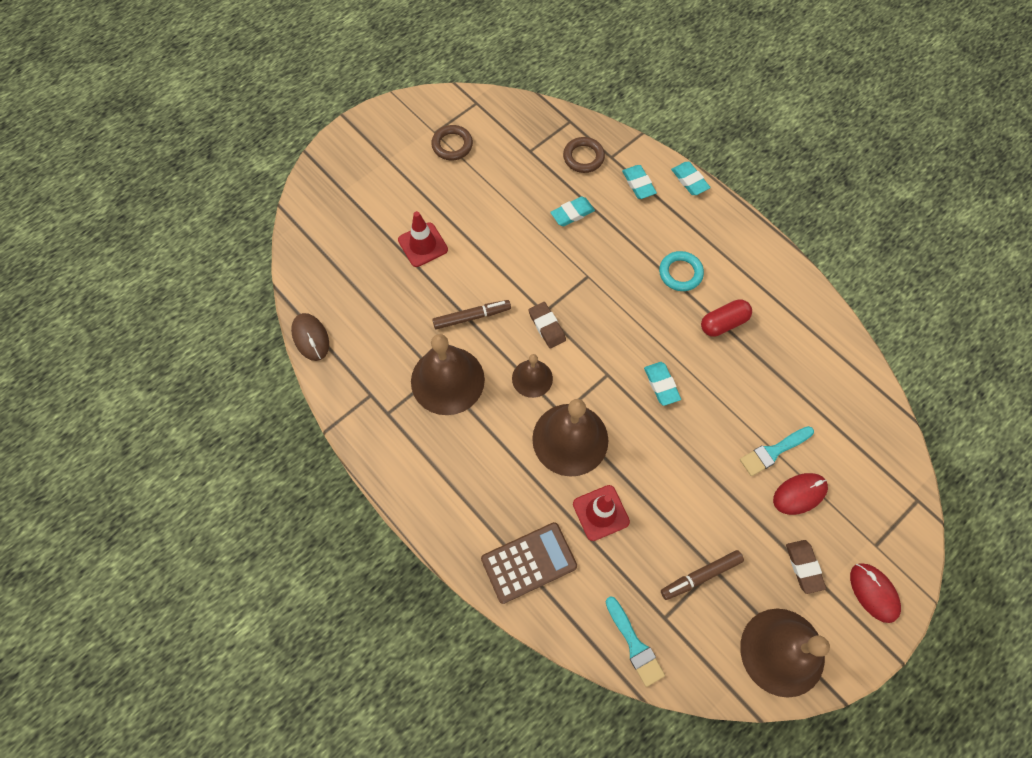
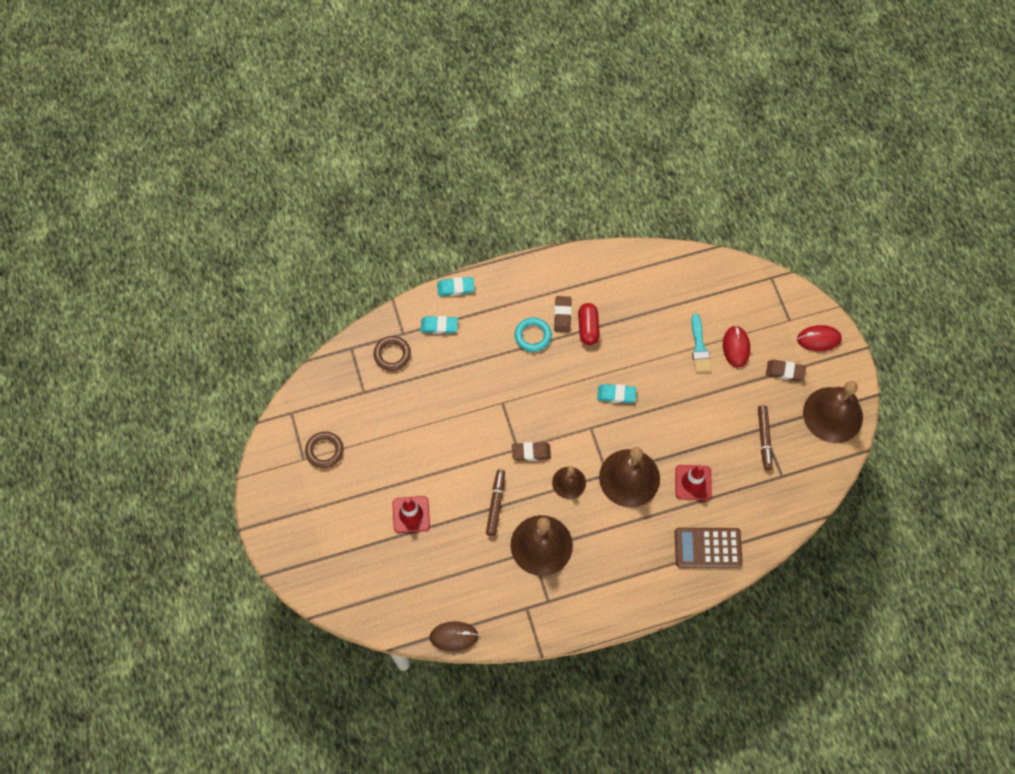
camera: 65 degrees left, 0 degrees up
(529, 562) = (708, 548): brown calculator -> brown calculator turned 90 degrees counterclockwise
(572, 213) = (440, 387): turquoise eraser -> none
(634, 645) = (792, 504): turquoise brush -> none
(722, 292) = (562, 315): none -> brown eraser

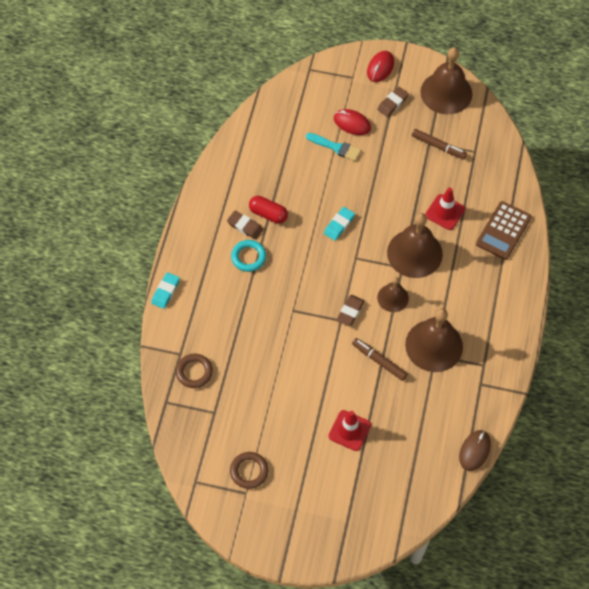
camera: 60 degrees left, 5 degrees down
(439, 326) = (192, 322): turquoise eraser -> none

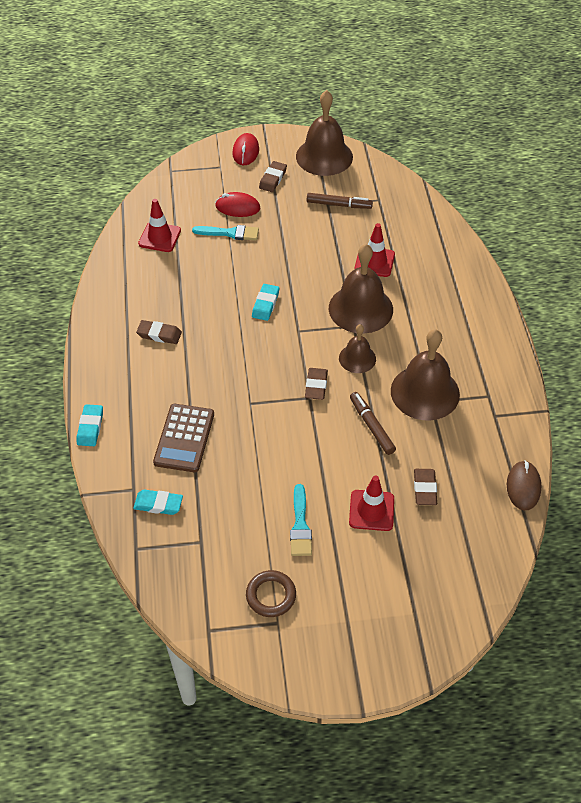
camera: 20 degrees left, 10 degrees down
(194, 372) = (158, 504): brown ring -> turquoise eraser
(248, 257) = (176, 364): turquoise ring -> none
(268, 214) = (181, 315): red capsule -> none
(277, 134) = (159, 237): none -> red traffic cone
(291, 424) = (300, 525): none -> turquoise brush
(379, 361) = (371, 426): brown marker -> brown marker turned 45 degrees clockwise
(397, 426) = (425, 489): none -> brown eraser
(503, 231) = (444, 262): brown calculator -> brown calculator (184, 438)

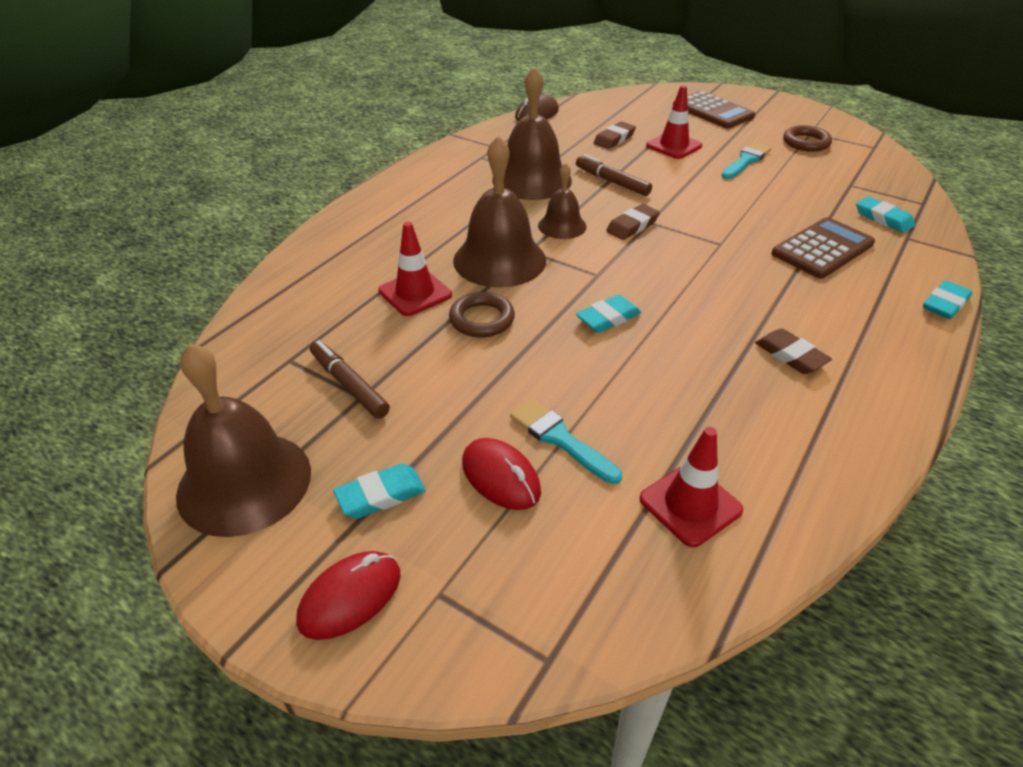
camera: 140 degrees left, 10 degrees down
(272, 179) = (381, 495): brown eraser -> turquoise eraser
(324, 267) = (482, 319): none -> brown ring
(371, 426) = (612, 182): brown marker -> brown marker turned 120 degrees clockwise
(389, 604) = (712, 111): none -> brown calculator

